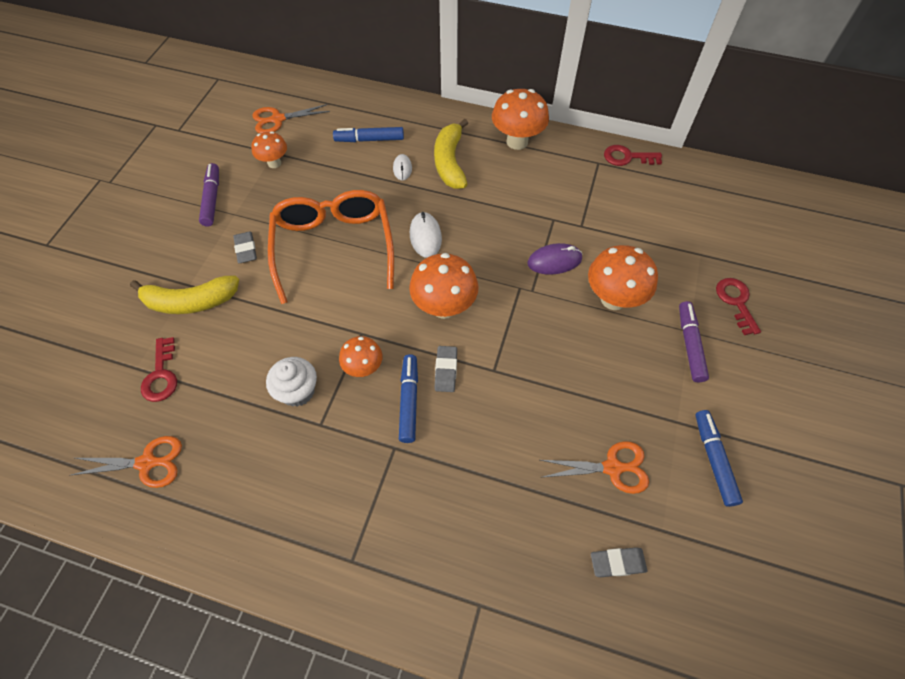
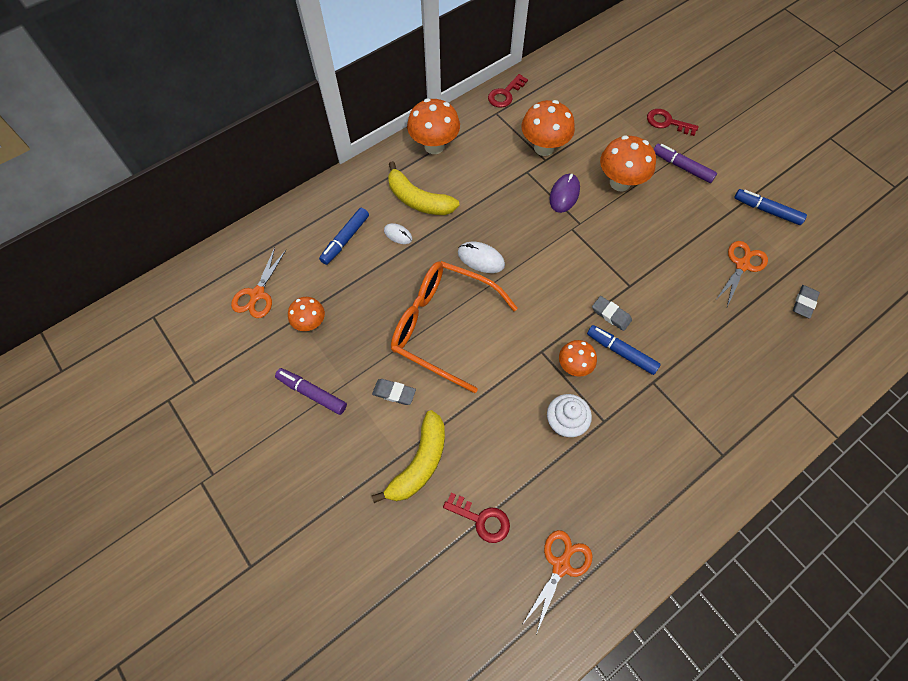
camera: 55 degrees left, 5 degrees up
(444, 307) = (556, 284): orange mushroom -> orange mushroom (544, 148)

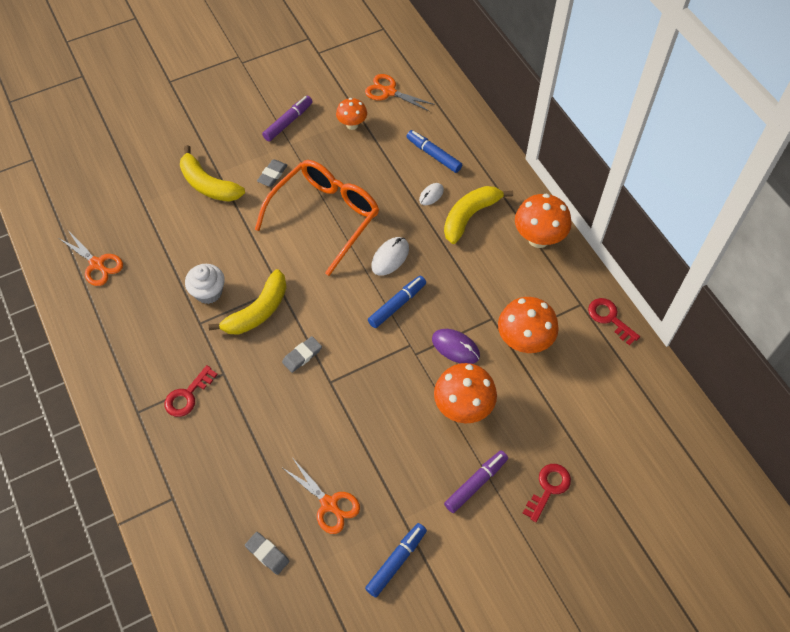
camera: 100 degrees right, 5 degrees down
(481, 519) = (150, 218): red key -> red key (187, 395)
(574, 366) = (258, 311): orange mushroom -> yellow banana
(621, 352) = (260, 354): blue marker -> blue marker (397, 305)

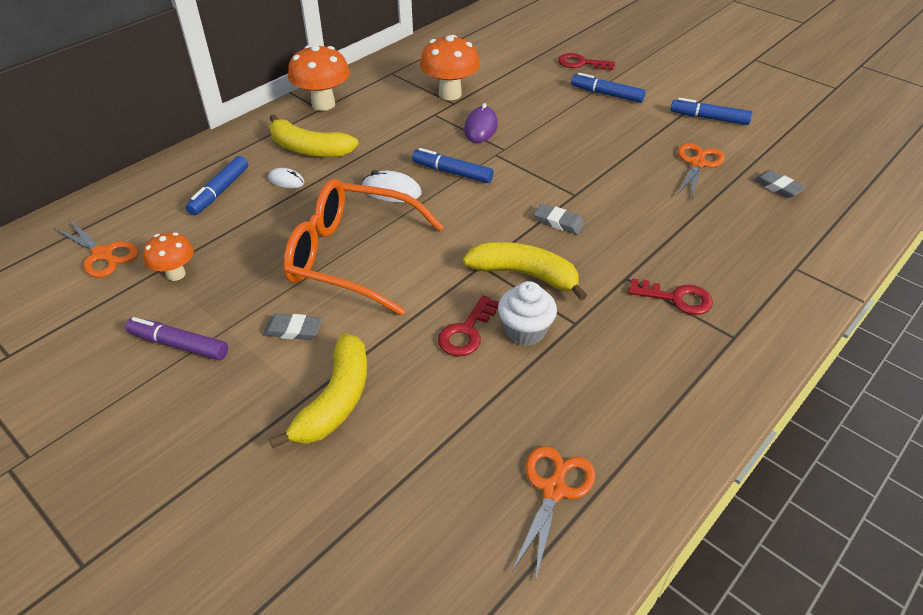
camera: 110 degrees left, 15 degrees down
(267, 554) = (777, 187): grey eraser -> grey eraser turned 60 degrees counterclockwise
(389, 91) = (103, 254): orange scissors -> orange scissors turned 60 degrees counterclockwise
(463, 408) = (541, 112): orange mushroom -> none
(475, 483) = (607, 94): purple marker -> blue marker
(609, 318) = (399, 58): red key -> red key (466, 332)

